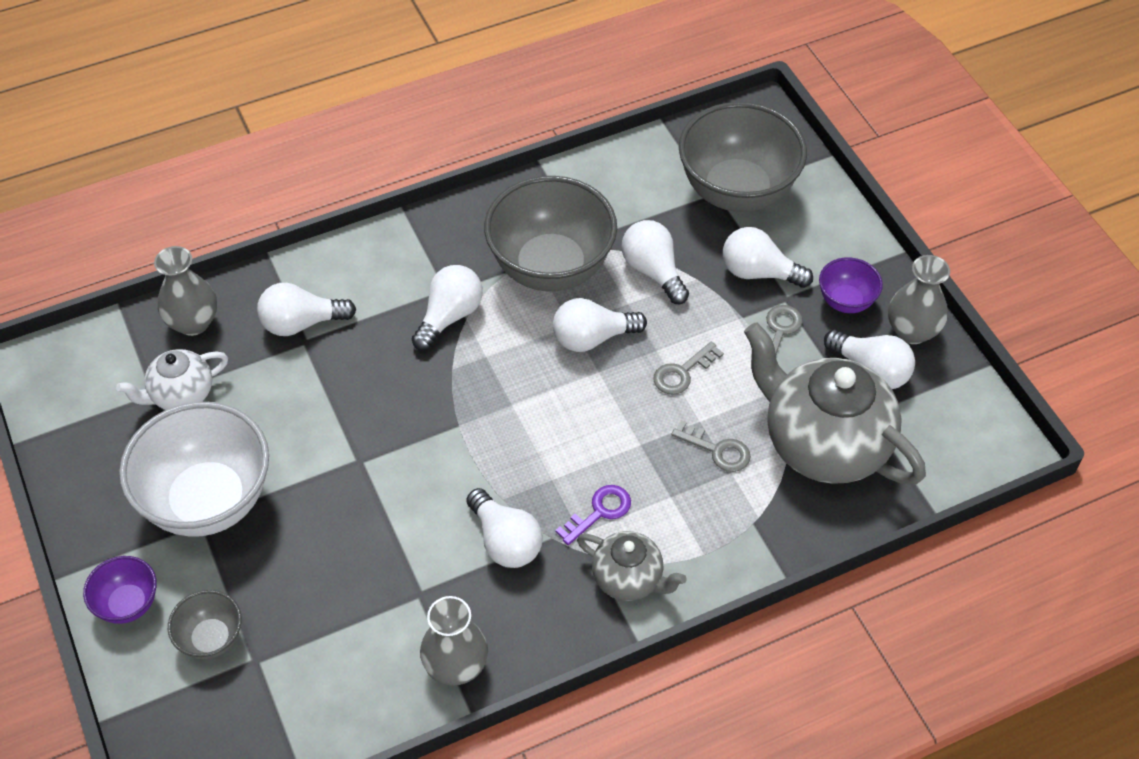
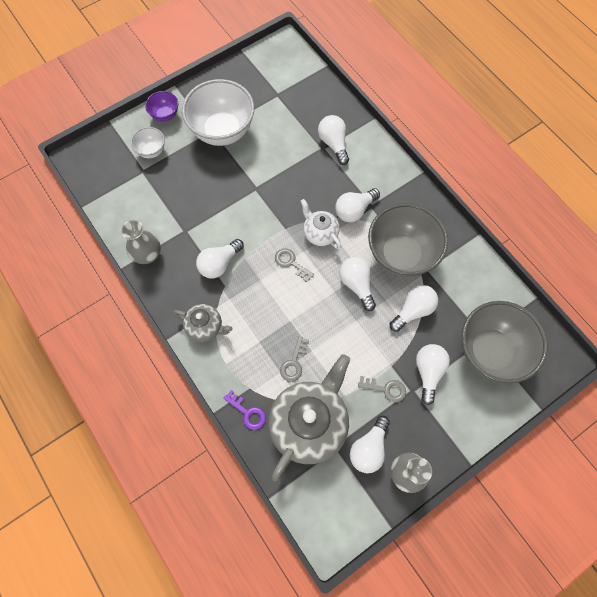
camera: 80 degrees right, 15 degrees up
(181, 395) = (279, 105): white teapot -> white teapot (320, 233)
(193, 322) = (323, 98): grey vase -> none
(211, 639) = (151, 151): grey bowl -> white bowl
(449, 316) = (354, 210): white light bulb -> white light bulb turned 120 degrees clockwise
(599, 512) = (244, 306): purple key -> purple key (248, 412)
(628, 579) = (205, 327): grey teapot -> grey teapot turned 90 degrees counterclockwise
(682, 373) = (343, 337): grey key -> grey key (291, 263)
(846, 301) = (419, 428): purple bowl -> none

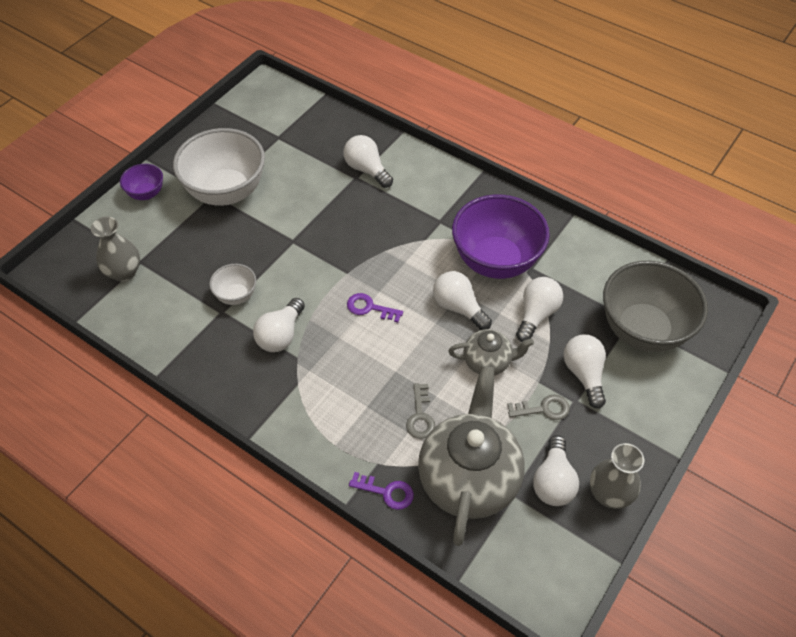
camera: 20 degrees left, 15 degrees down
(148, 255) = (183, 352): grey vase -> grey vase (124, 272)
(151, 151) = (144, 236): white bowl -> white bowl (236, 295)
(205, 327) = (292, 411): grey teapot -> grey teapot (488, 362)
(291, 263) = (369, 308): grey key -> purple key
(320, 233) = (391, 266): white teapot -> none
(354, 210) = (421, 231): white light bulb -> none
(401, 255) = (496, 261): grey bowl -> purple bowl

